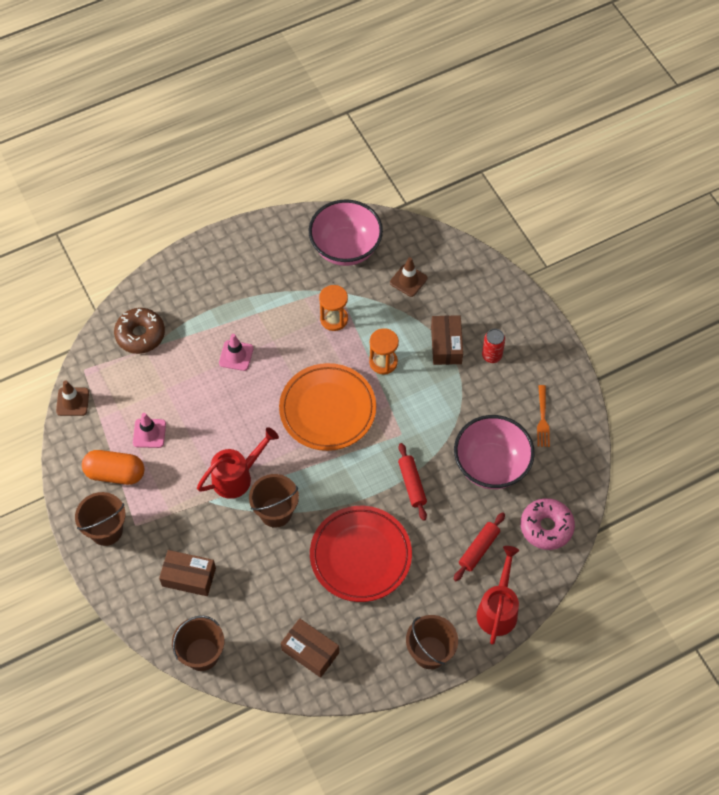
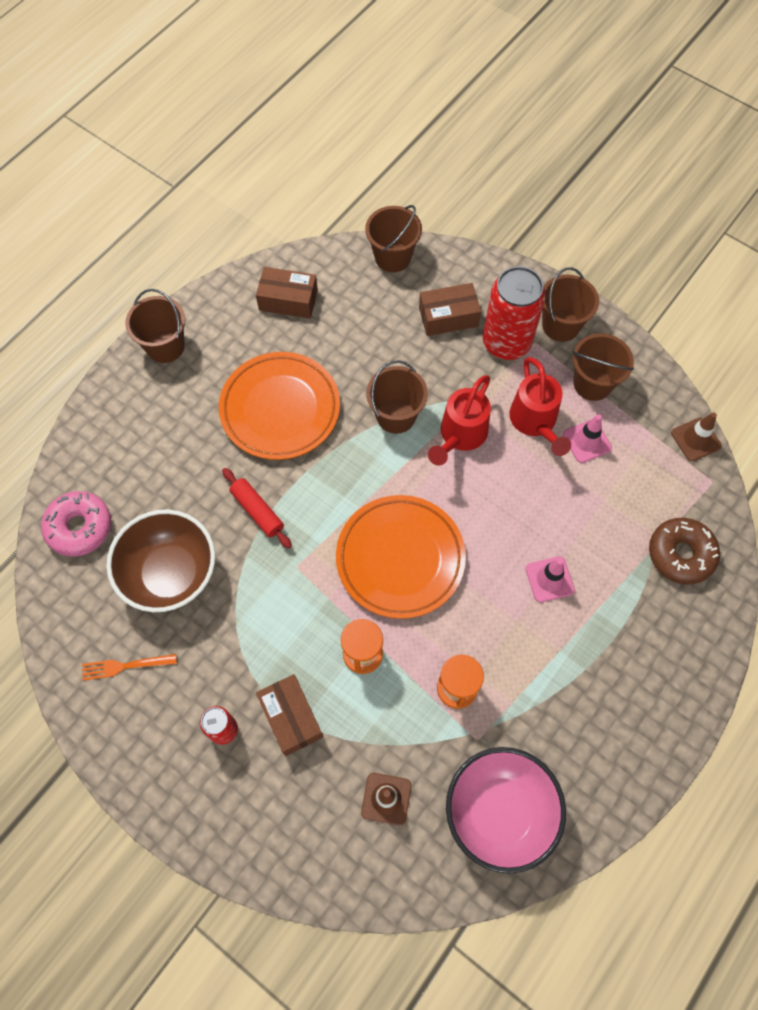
camera: 155 degrees right, 5 degrees up
(115, 473) = (592, 383): orange capsule -> brown bucket
(157, 534) = (506, 342): none -> red can
(360, 556) = (280, 409): red plate -> orange plate
(478, 549) = (151, 470): red rolling pin -> none
(491, 465) = (171, 574): pink bowl -> brown bowl
(498, 609) = (107, 416): red watering can -> red watering can (535, 422)
(542, 418) = (125, 666): orange fork -> orange fork turned 75 degrees counterclockwise

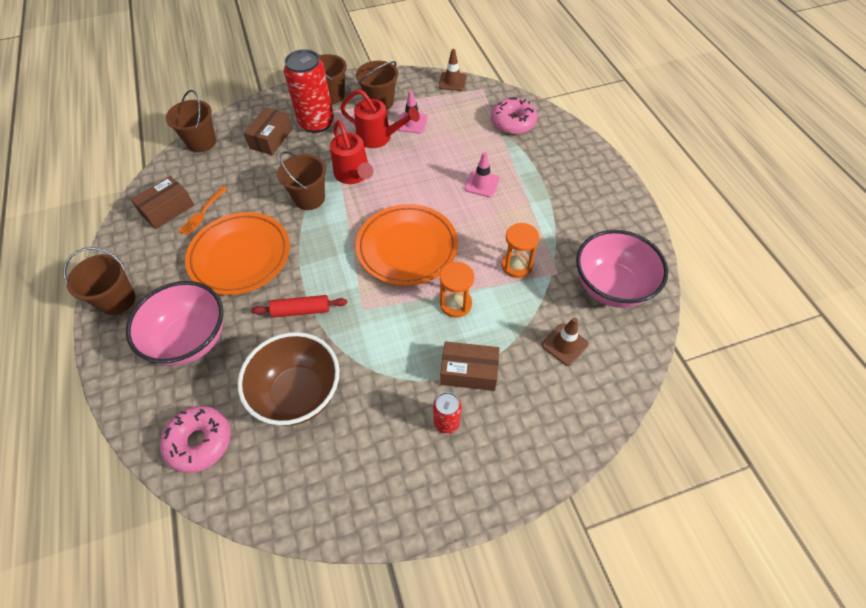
camera: 55 degrees left, 10 degrees down
(125, 666) = (344, 468): orange fork -> orange fork (203, 212)
(166, 440) = (191, 340): none -> pink bowl
(680, 554) = (513, 122): brown donut -> pink donut

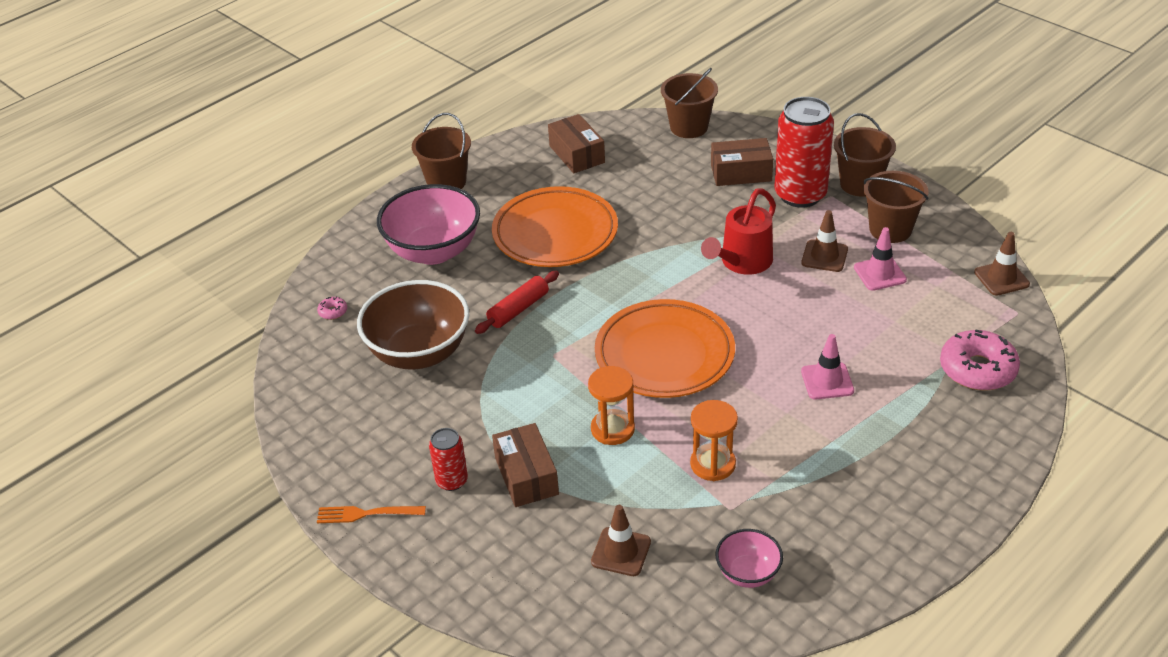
camera: 65 degrees right, 15 degrees down
(167, 210) = (576, 154): brown box -> brown box turned 45 degrees clockwise
(200, 442) = (333, 312): pink donut -> pink donut, size x0.42
(203, 212) = (592, 179): orange fork -> orange fork (366, 514)
(301, 310) = (518, 309): red rolling pin -> red rolling pin turned 75 degrees clockwise
(309, 198) = (675, 244): brown bucket -> none
(379, 138) = (824, 256): red watering can -> brown traffic cone
(611, 287) = (748, 573): pink bowl -> pink bowl, size x0.51

